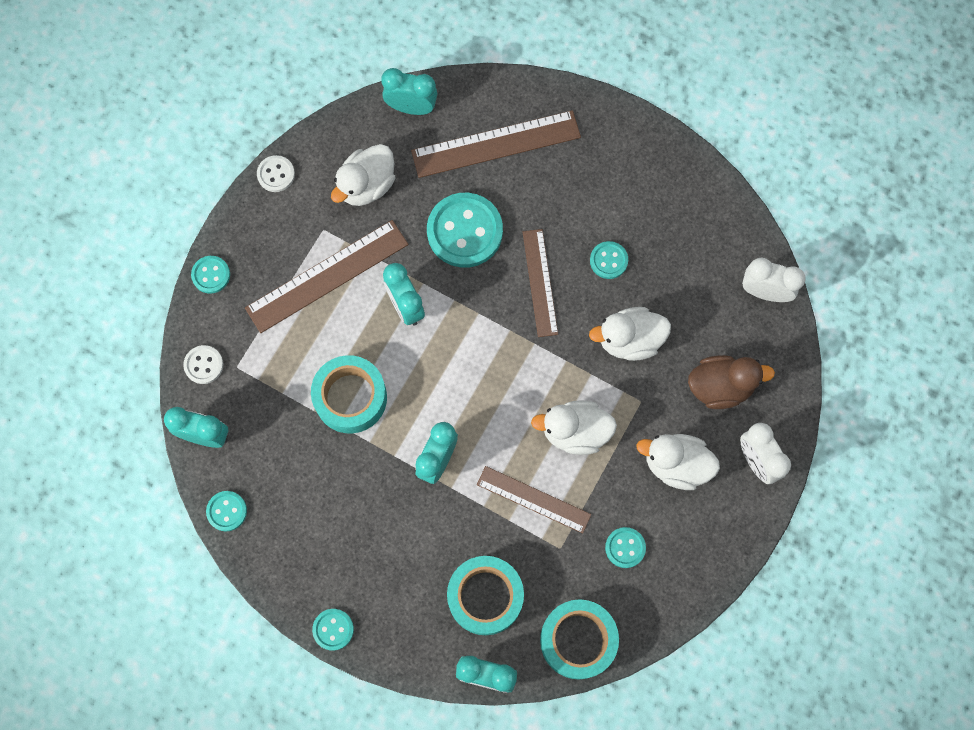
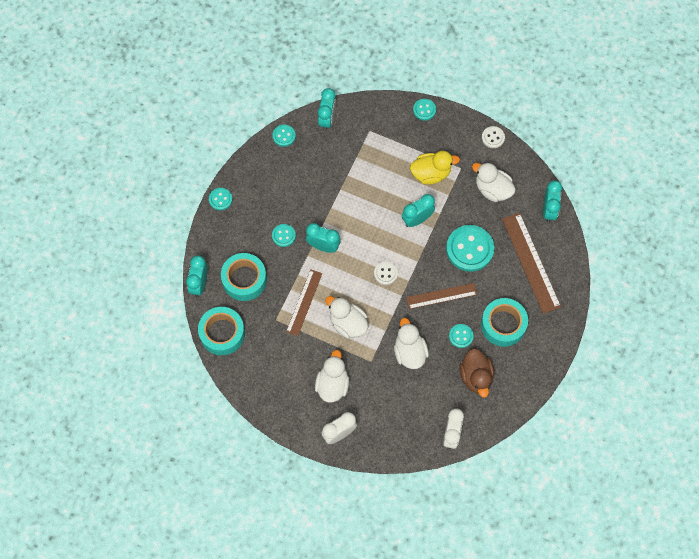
camera: 85 degrees right, 5 degrees down
(204, 365) = (369, 113): white button -> white button (385, 273)
(327, 276) = (431, 173): brown ruler -> yellow duck
(350, 397) = (357, 194): turquoise tape -> turquoise tape (503, 325)
(575, 432) = (347, 323): white duck -> white duck turned 45 degrees counterclockwise
(625, 547) = (279, 357): turquoise button -> turquoise button (283, 235)
(720, 387) = (385, 409): brown duck -> brown duck (476, 377)

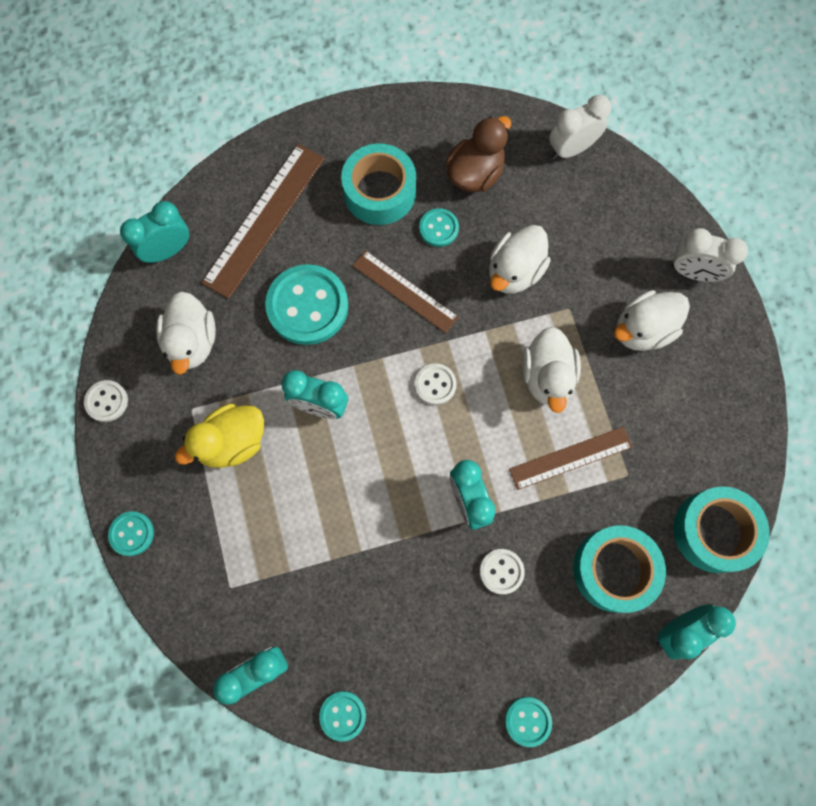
camera: 130 degrees left, 5 degrees up
(283, 235) = (501, 571): turquoise button -> white button
(431, 173) = (232, 442): yellow duck -> yellow duck turned 75 degrees counterclockwise

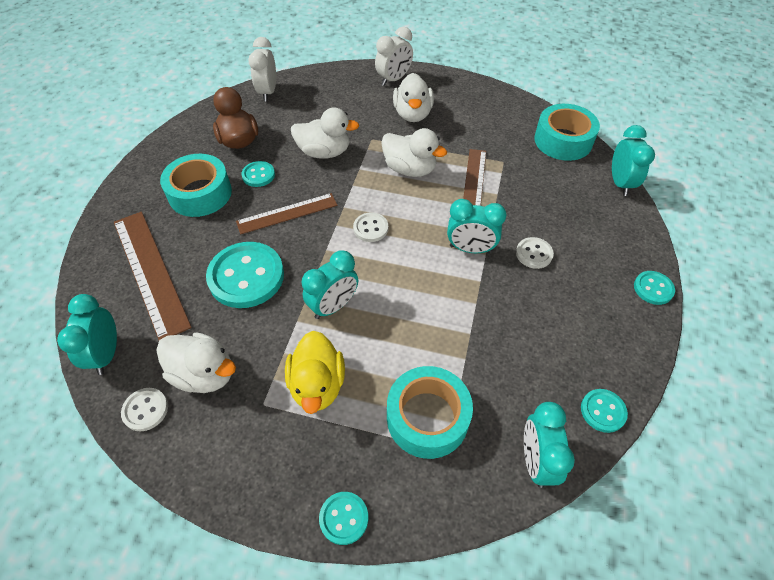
camera: 60 degrees left, 20 degrees down
(107, 401) = (198, 478): white button -> white button (145, 410)
(514, 272) = (324, 152): white duck -> white duck turned 60 degrees counterclockwise
(614, 570) = (564, 195): turquoise tape -> turquoise tape (427, 417)

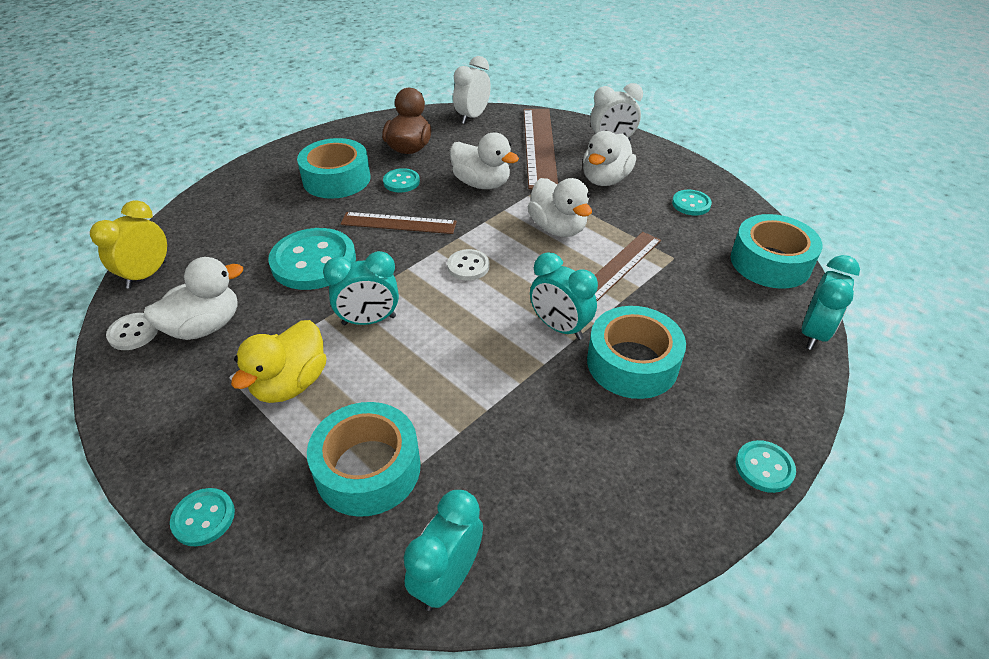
camera: 30 degrees right, 10 degrees down
(106, 354) = (147, 275): turquoise clock -> yellow clock
(150, 271) = (239, 225): brown ruler -> brown ruler (539, 146)
(204, 374) = (205, 326): white duck -> white duck turned 90 degrees counterclockwise
(534, 254) = (632, 363): white button -> turquoise tape
(603, 411) = (576, 571): turquoise button -> turquoise button (691, 204)

